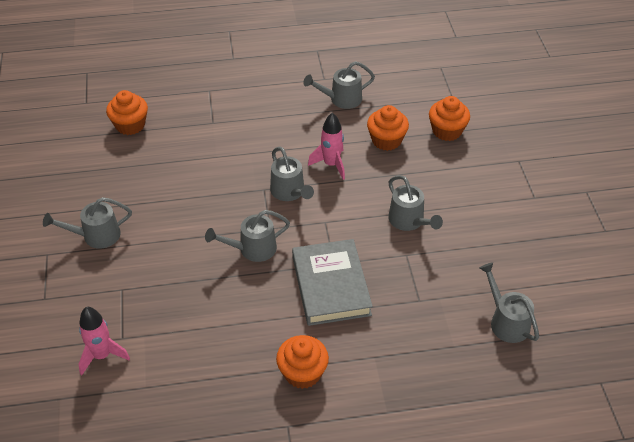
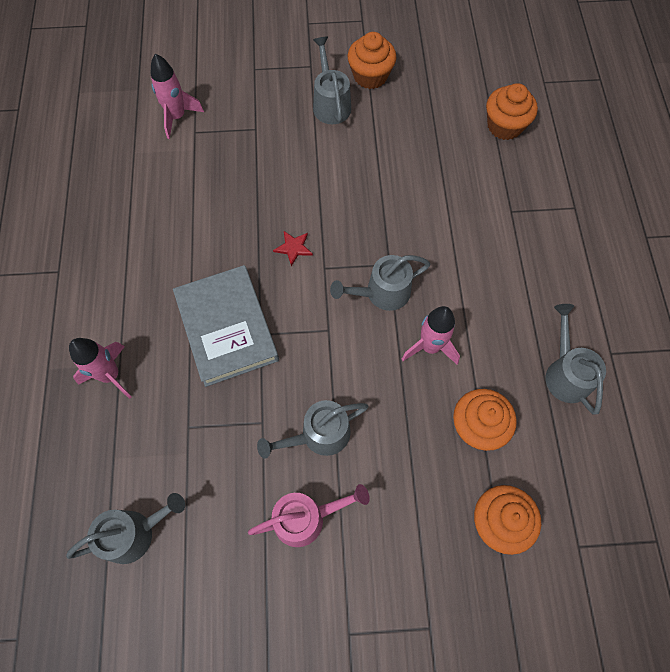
camera: 95 degrees right, 20 degrees up
(252, 249) = (293, 248): grey watering can -> red star
(302, 373) = (116, 289): orange cupcake -> orange cupcake (370, 76)
(331, 286) = (227, 328): grey book -> grey book turned 75 degrees clockwise
(385, 361) = (110, 375): none -> pink rocket
(469, 223) = (306, 517): none -> pink watering can

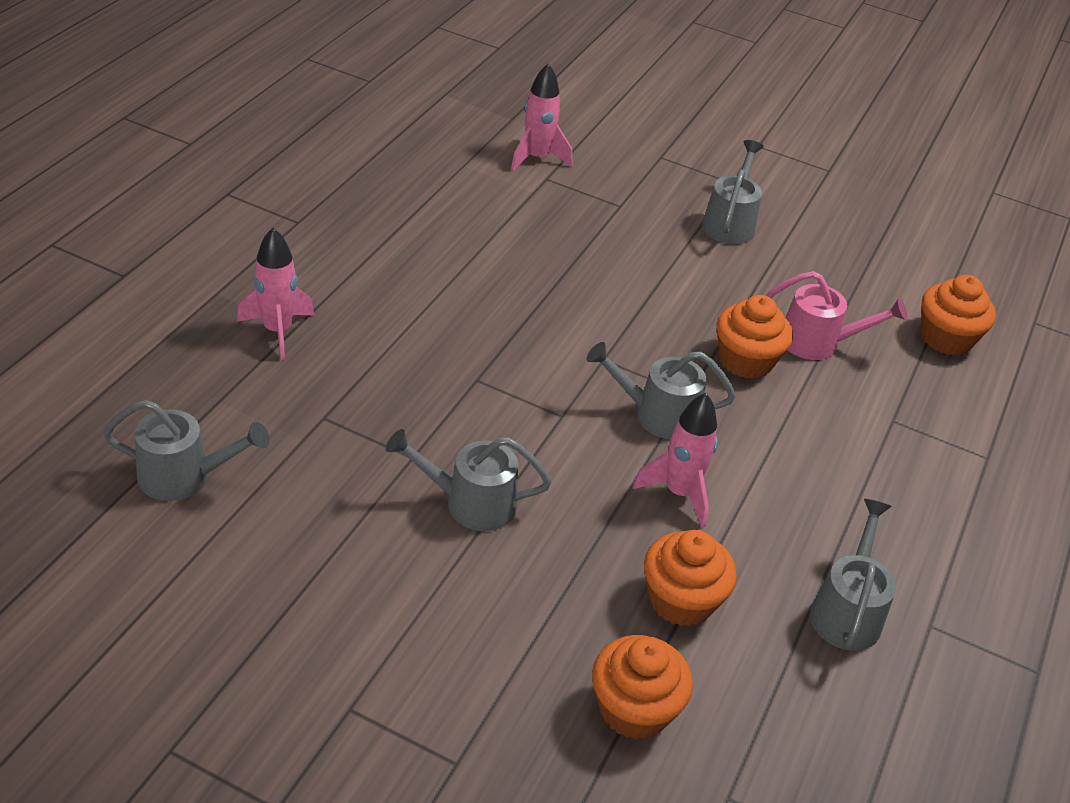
camera: 25 degrees right, 25 degrees down
(227, 328) = (442, 355): grey book -> none
(293, 248) = (580, 324): red star -> none
(306, 517) = (391, 570): pink watering can -> pink watering can (818, 342)
(370, 76) = (800, 220): orange cupcake -> orange cupcake (746, 360)

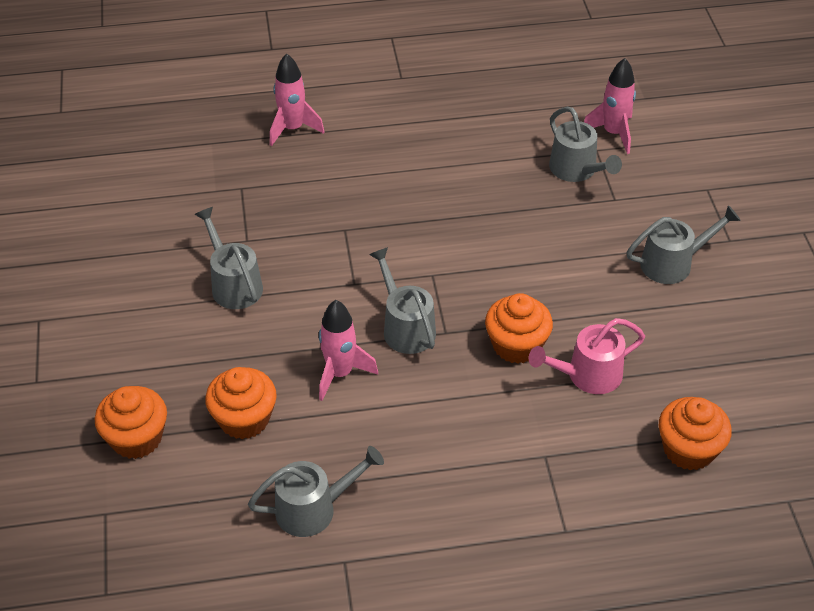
camera: 60 degrees right, 5 degrees up
(185, 476) = (142, 166): grey watering can -> grey watering can (577, 171)
(818, 342) = (587, 376): pink watering can -> pink watering can turned 90 degrees clockwise

